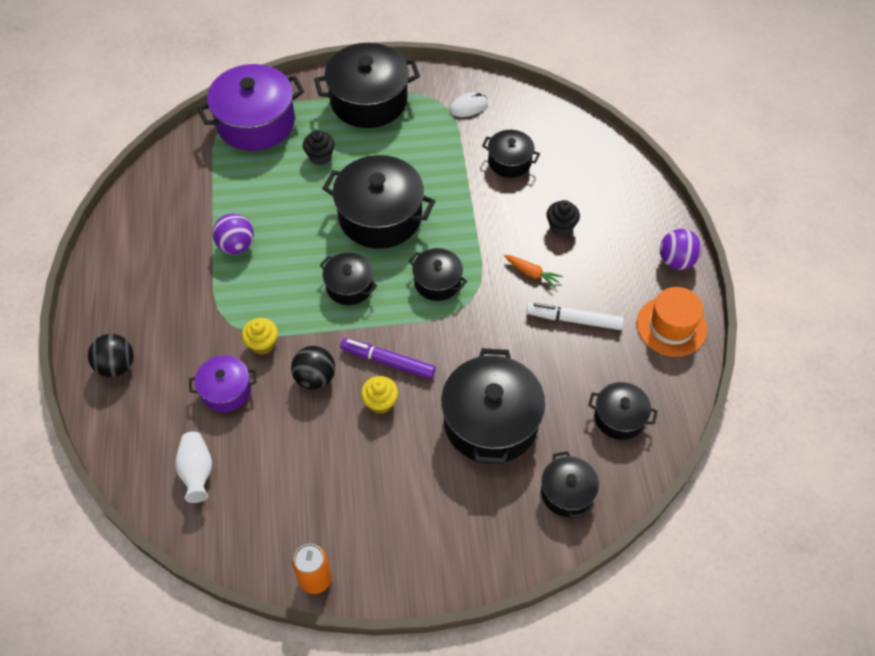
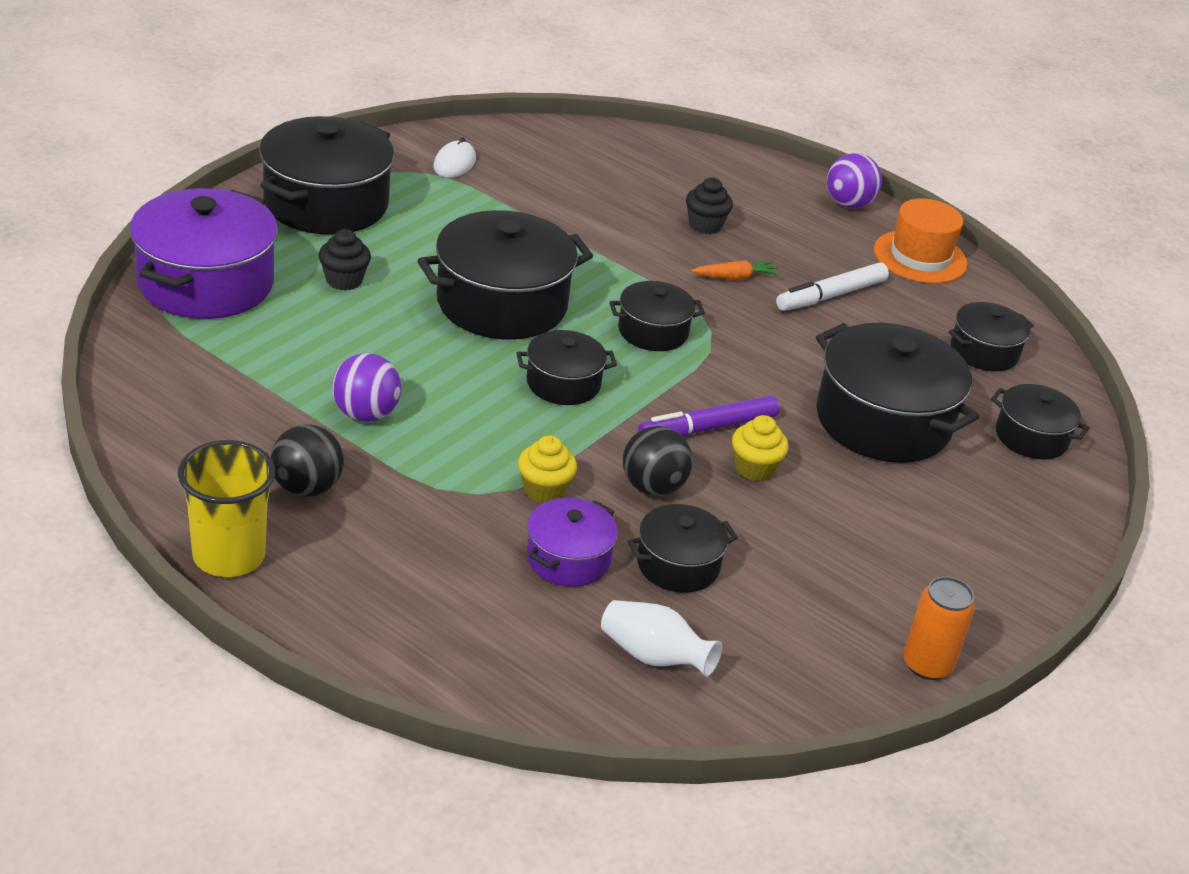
camera: 50 degrees left, 20 degrees down
(94, 287) = (229, 556): none -> yellow cup
(116, 366) = (388, 618): black ball -> black ball (306, 488)
(509, 161) = (571, 193): black pot -> black pot (678, 565)

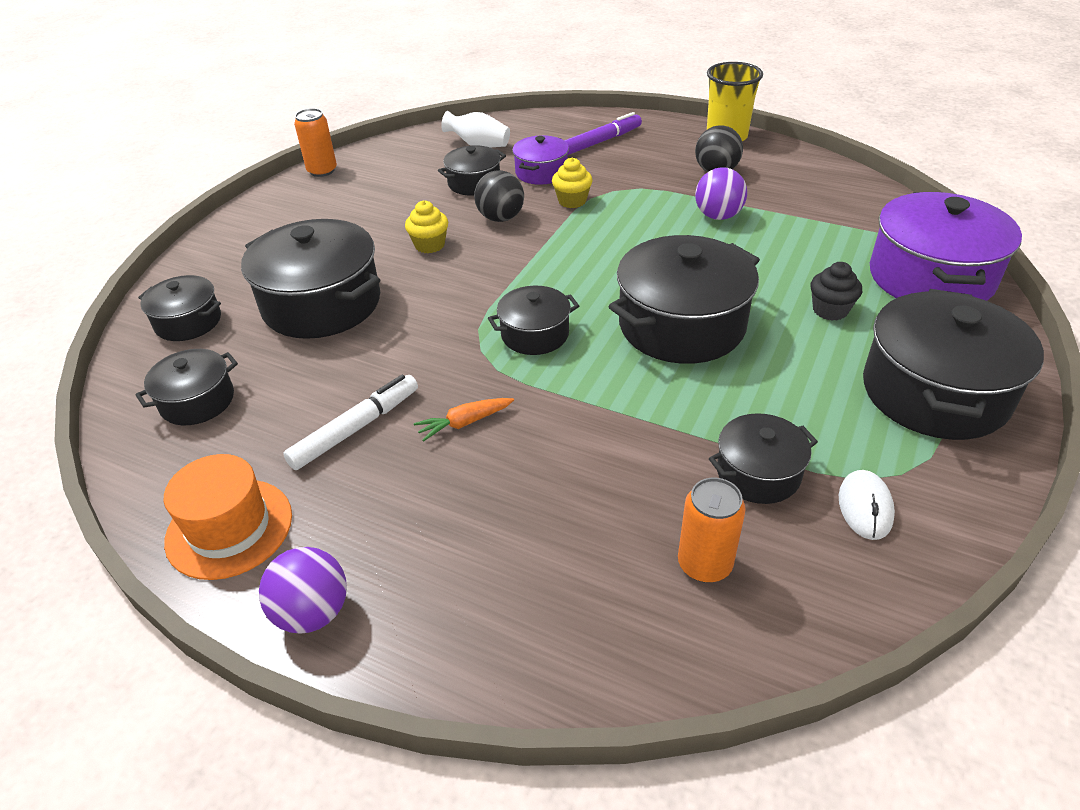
camera: 175 degrees right, 5 degrees up
(563, 383) = (592, 270): black pot -> black pot (758, 473)
(585, 166) = (704, 564): none -> orange can
(705, 225) = (513, 496): black cupcake -> none
(708, 428) = (469, 264): purple marker -> purple marker (600, 142)

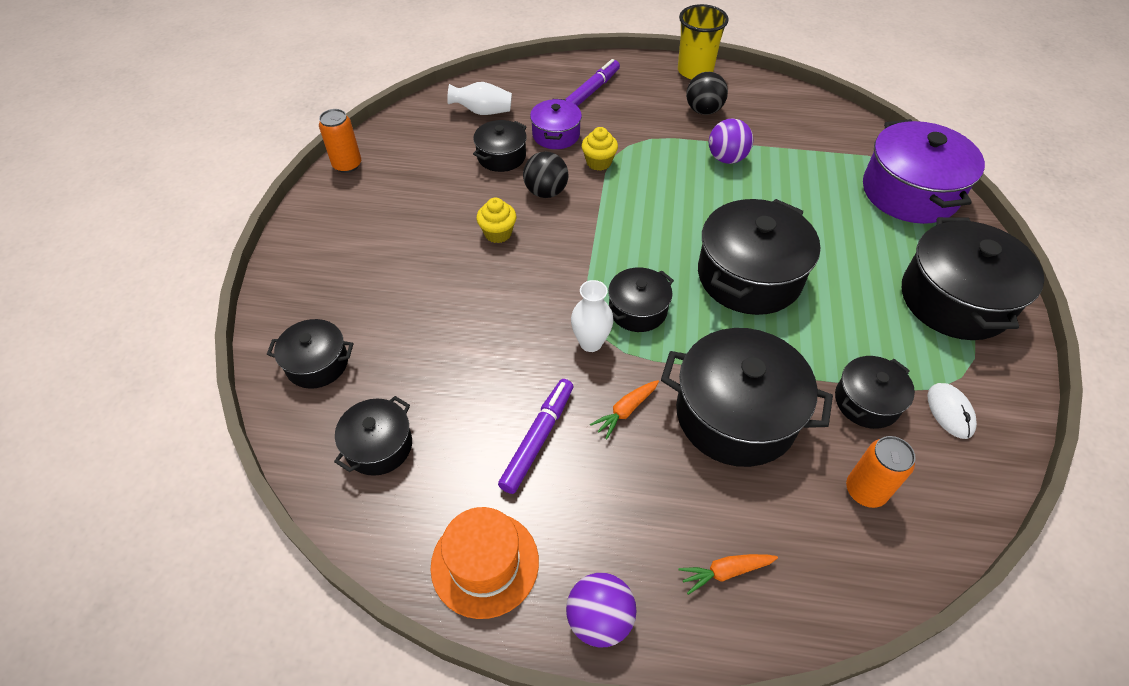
camera: 20 degrees left, 10 degrees up
(321, 304) = (434, 317): black pot -> black pot (735, 414)
(355, 428) = (537, 439): white marker -> purple marker
(465, 354) = (591, 343): none -> white vase
(482, 604) = (725, 572): none -> orange carrot
(830, 310) = (852, 238): black cupcake -> none

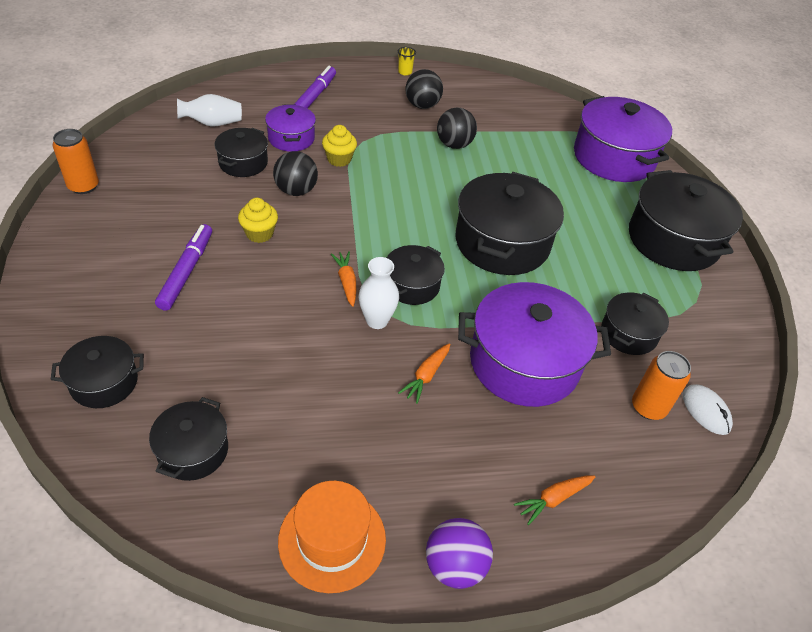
camera: 20 degrees left, 5 degrees down
(537, 439) = (351, 415): purple marker -> purple marker (186, 271)
(571, 297) = (346, 282): none -> orange carrot
(695, 71) = (405, 72): yellow cup -> yellow cup, size x0.43
(726, 158) = (454, 145): purple ball -> black ball
(735, 414) = (524, 363): black pot -> purple pot
(950, 412) = (695, 331): white mouse -> white mouse (706, 411)

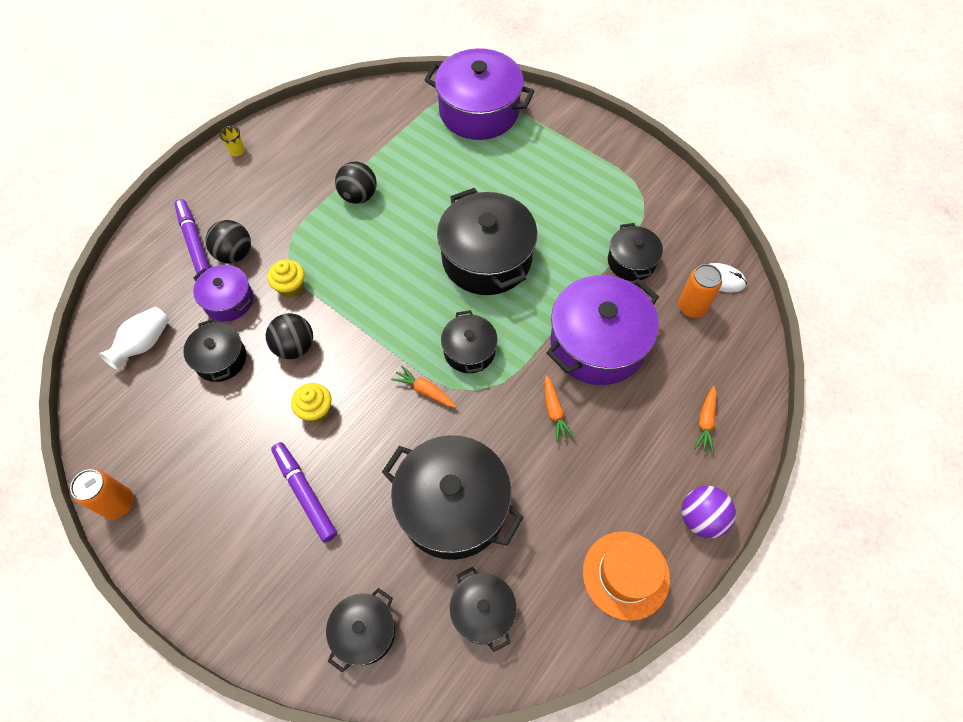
camera: 40 degrees left, 15 degrees up
(377, 320) = (479, 401): white vase -> none
(422, 105) = (291, 176): black ball -> black ball (234, 254)
(673, 240) = (585, 157): black pot -> black pot (453, 506)

